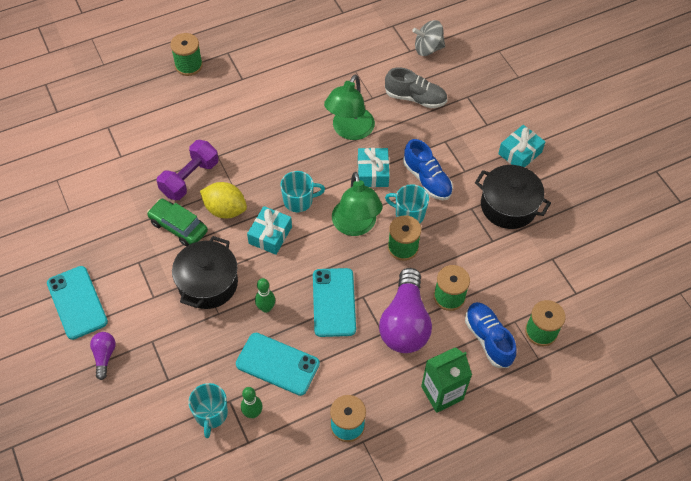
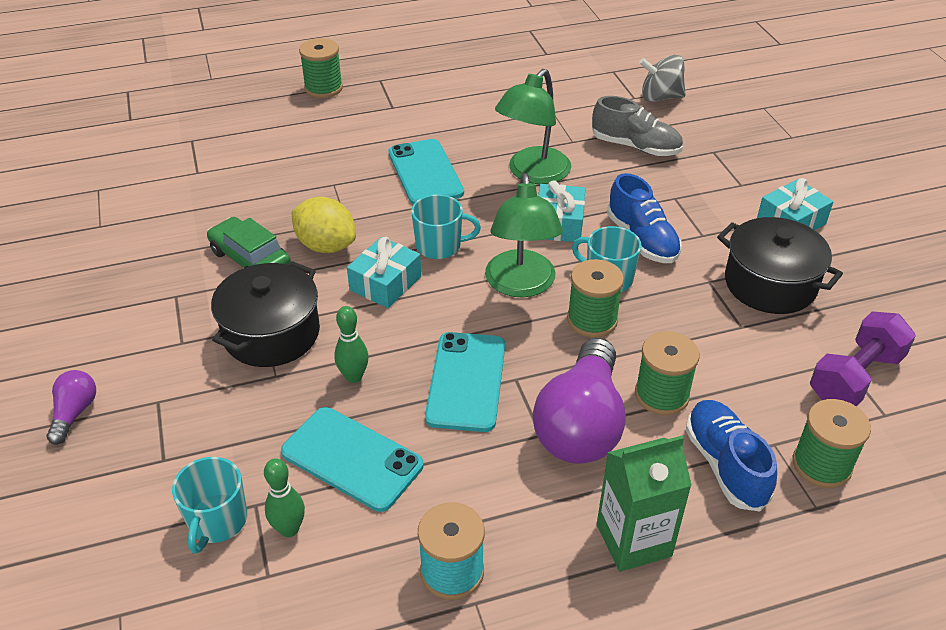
camera: 10 degrees right, 15 degrees down
(77, 302) = (63, 337): turquoise phone -> turquoise phone (425, 173)
(190, 178) = (286, 205): purple dumbbell -> purple dumbbell (855, 377)

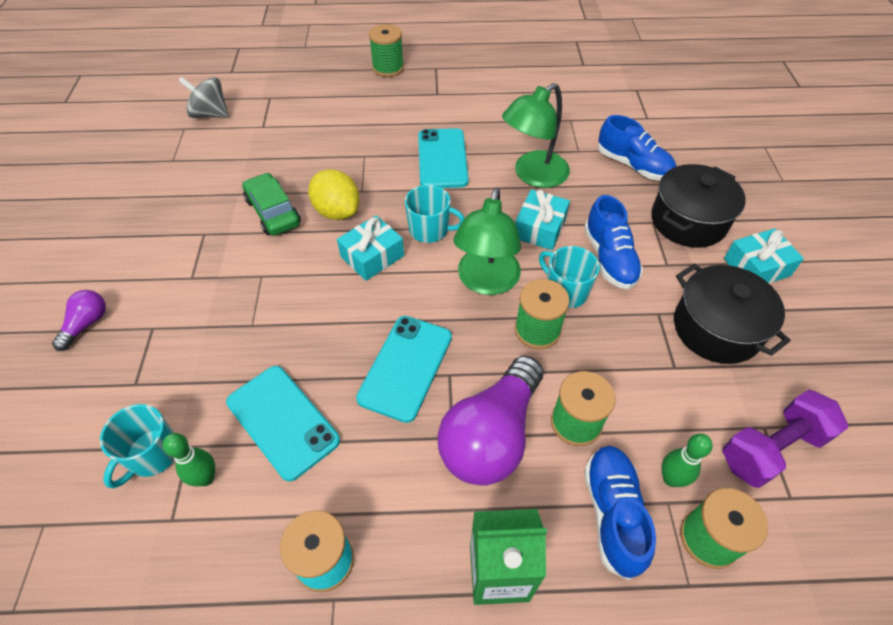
camera: 15 degrees right, 10 degrees up
(271, 334) = (263, 285): black pot -> black pot (688, 221)
(354, 377) = (313, 341): green bowling pin -> green bowling pin (671, 478)
(635, 147) = (633, 165): grey shoe -> blue shoe
(660, 97) = (671, 121): grey spinning top -> grey spinning top (210, 114)

